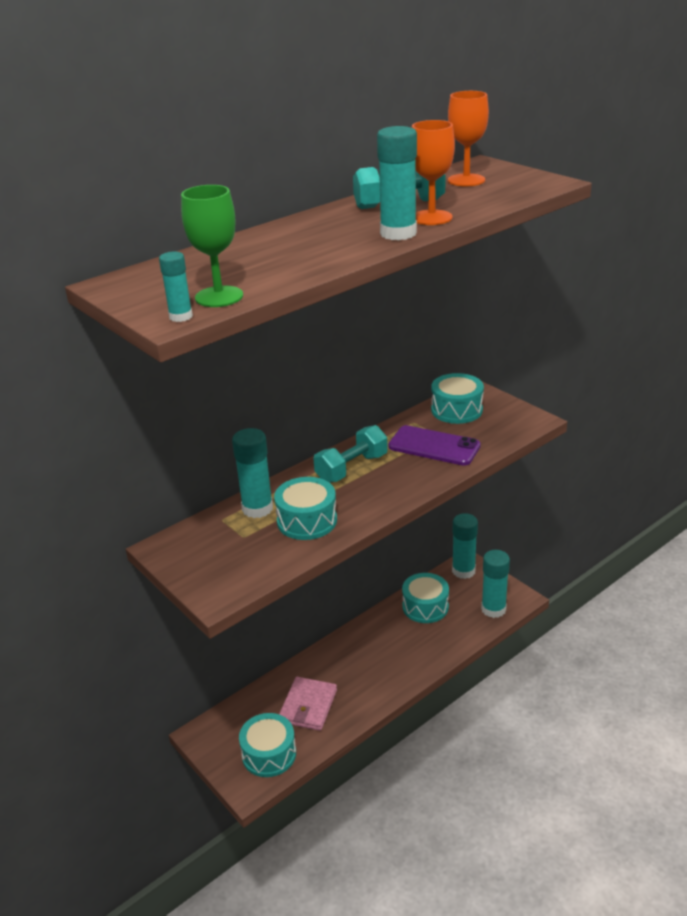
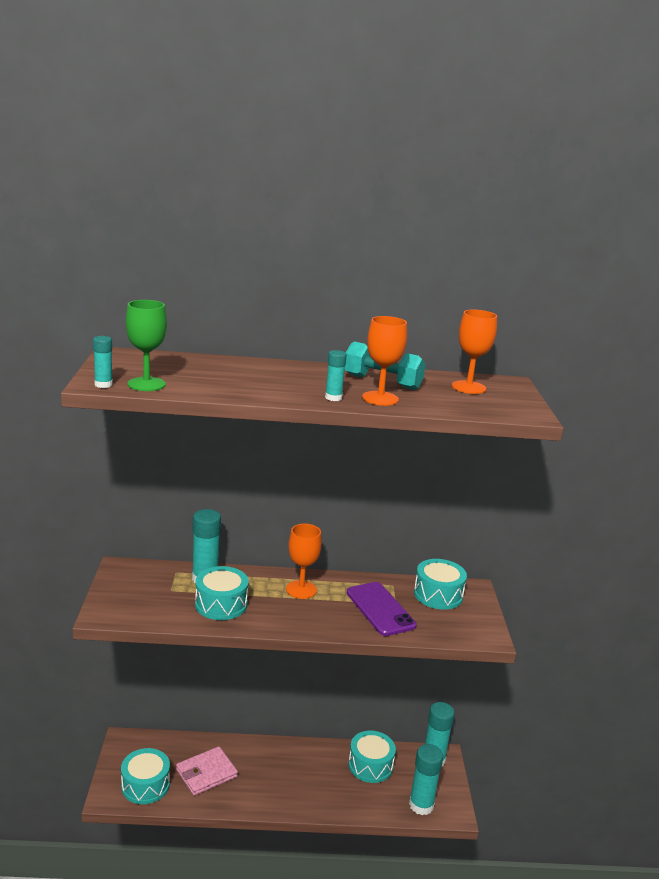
camera: 35 degrees right, 10 degrees down
(352, 468) = (301, 590): turquoise dumbbell -> orange goblet
(398, 233) = (333, 398): turquoise glue stick -> turquoise glue stick, size x0.55

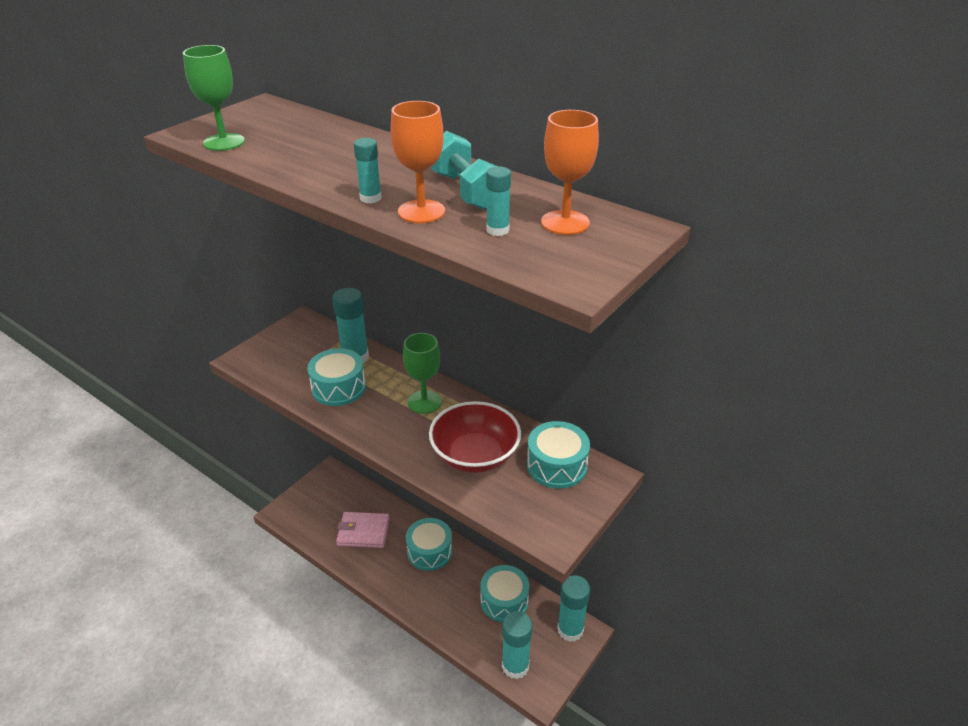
camera: 40 degrees right, 15 degrees up
(103, 385) = (188, 135): turquoise glue stick -> turquoise glue stick (497, 230)
(145, 785) = (312, 517): turquoise drum -> turquoise drum (429, 551)
(301, 590) = (424, 402): orange goblet -> green goblet
(380, 609) = (475, 455): purple phone -> red bowl

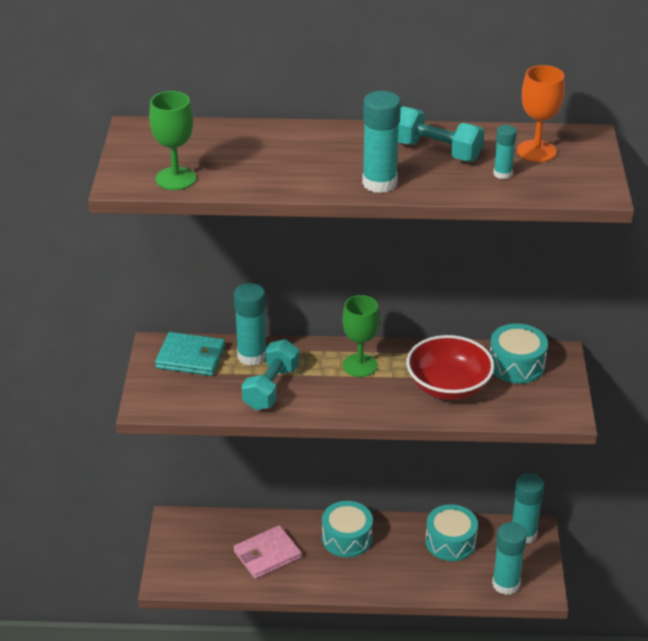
camera: 35 degrees left, 0 degrees up
(313, 339) = (190, 357): none -> turquoise wallet
(338, 388) = (271, 388): turquoise drum -> turquoise dumbbell
(370, 198) = (379, 183): turquoise glue stick -> turquoise glue stick, size x1.83
(421, 211) = (432, 180): orange goblet -> none

